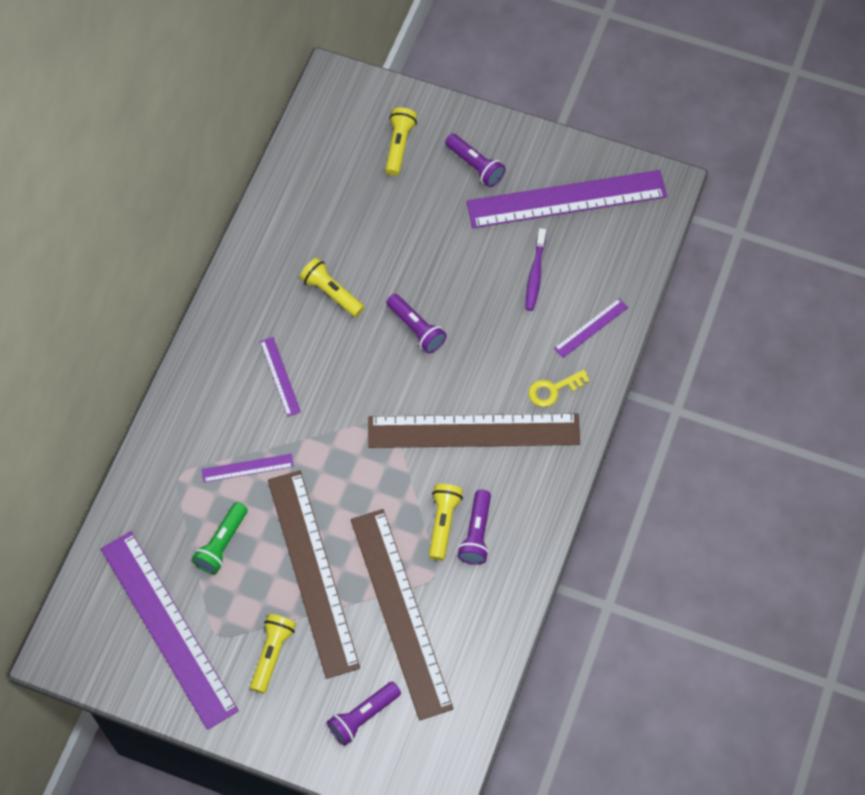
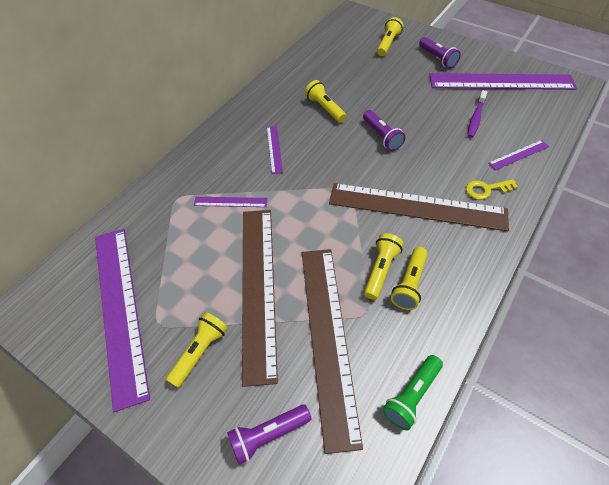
camera: 15 degrees right, 10 degrees down
(222, 543) = (191, 251): green flashlight -> green flashlight (411, 395)
(476, 533) = (409, 284): purple flashlight -> yellow flashlight

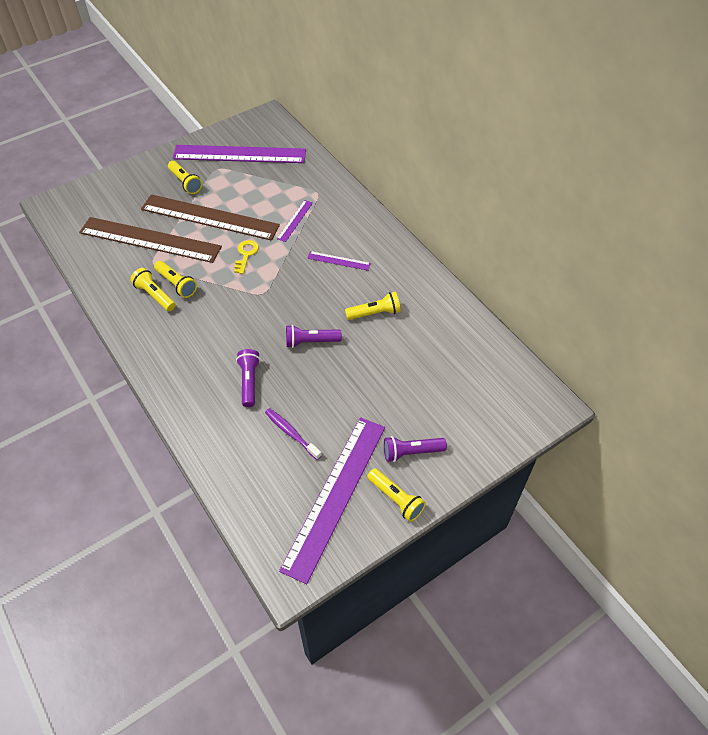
camera: 110 degrees right, 0 degrees up
(268, 435) = (117, 199): purple flashlight -> purple flashlight (249, 381)
(388, 44) = (464, 414): yellow flashlight -> yellow flashlight (396, 499)
(411, 395) = (87, 265): green flashlight -> none
(417, 207) = (215, 330): brown ruler -> none
(486, 189) = (200, 389): yellow key -> yellow key (246, 255)
(519, 155) = (221, 440): purple ruler -> none

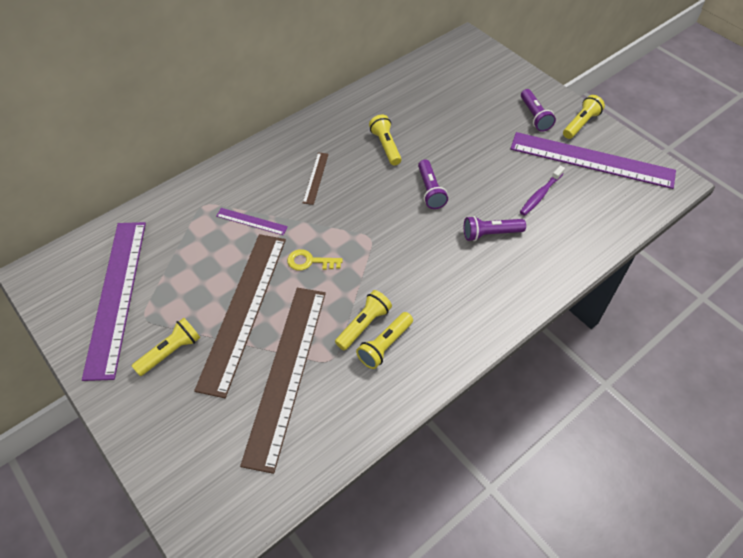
camera: 95 degrees left, 0 degrees up
(338, 261) = (316, 178): purple ruler -> brown ruler

